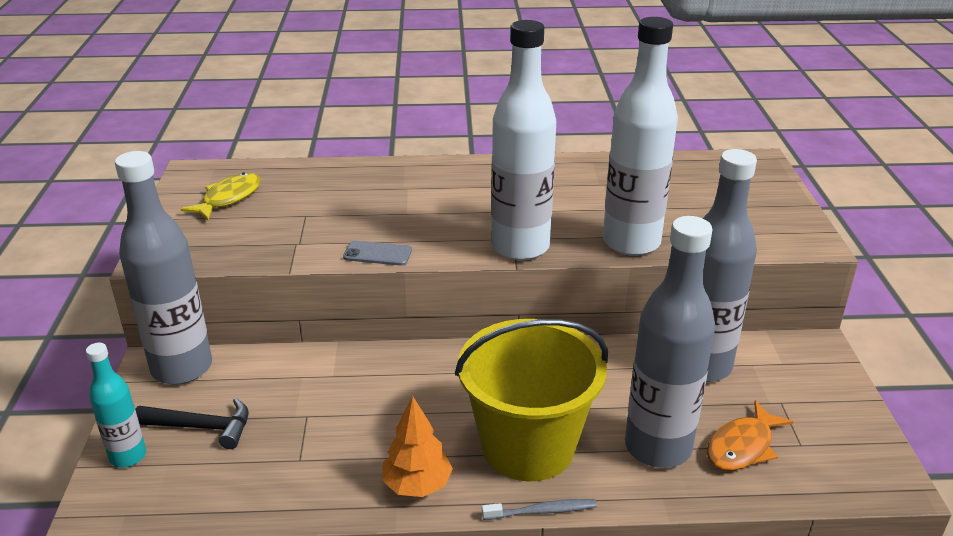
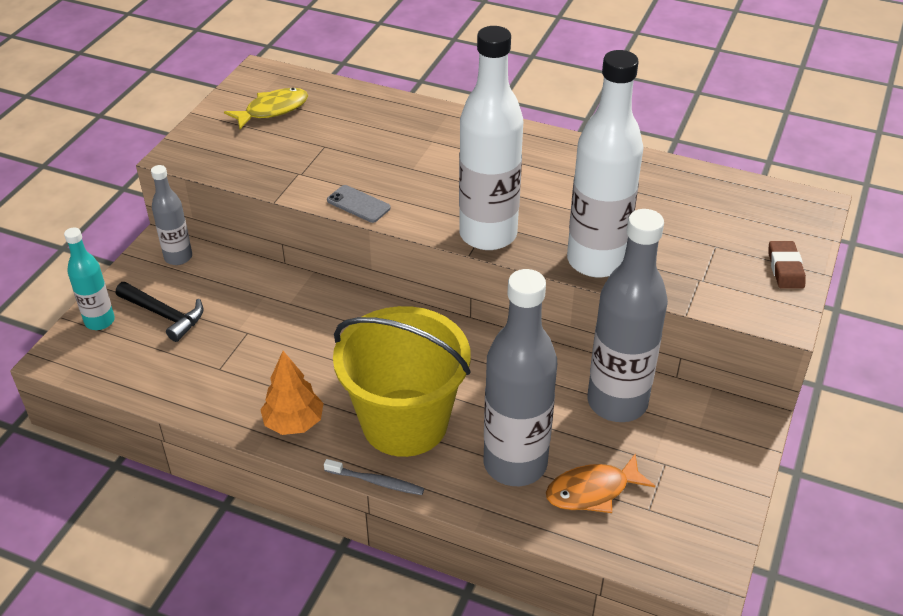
camera: 25 degrees right, 10 degrees up
(182, 368) = (178, 257): grey bottle -> grey bottle, size x0.53
(782, 208) = (785, 268): none -> brown eraser

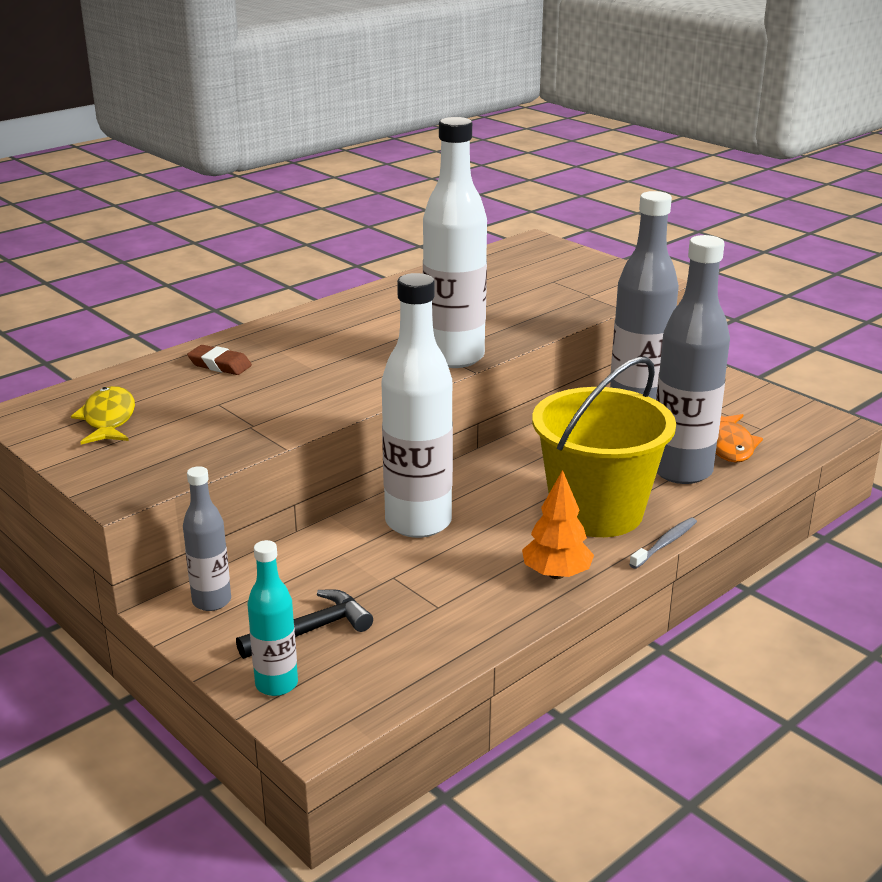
camera: 65 degrees left, 15 degrees down
(358, 204) = (342, 405): grey phone -> none
(596, 261) = (532, 324): white bottle -> white bottle (418, 522)
(785, 268) = (600, 267): brown eraser -> brown eraser (220, 365)

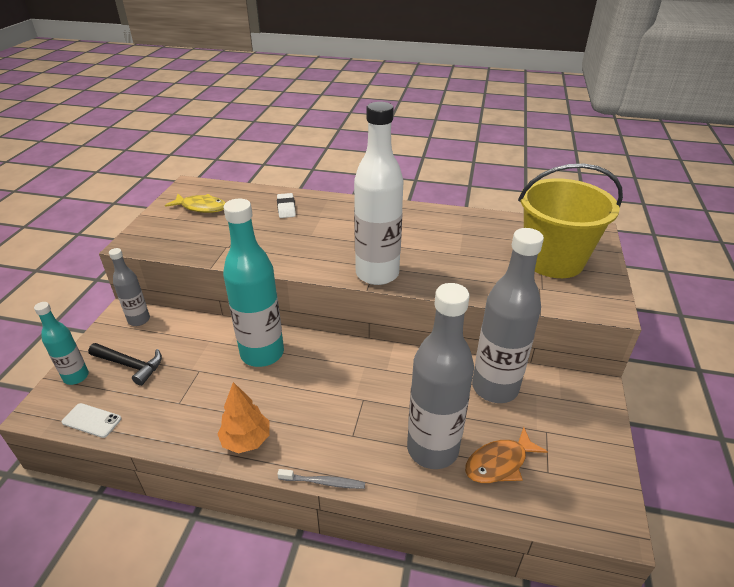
camera: 55 degrees right, 10 degrees up
(108, 419) = (201, 207): yellow fish -> yellow fish turned 60 degrees clockwise
(220, 365) = (286, 208): brown eraser -> white eraser
(392, 685) = (91, 420): none -> white phone
(418, 522) = (262, 353): white bottle -> turquoise bottle
(596, 512) = (337, 427): yellow bucket -> yellow bucket (553, 260)

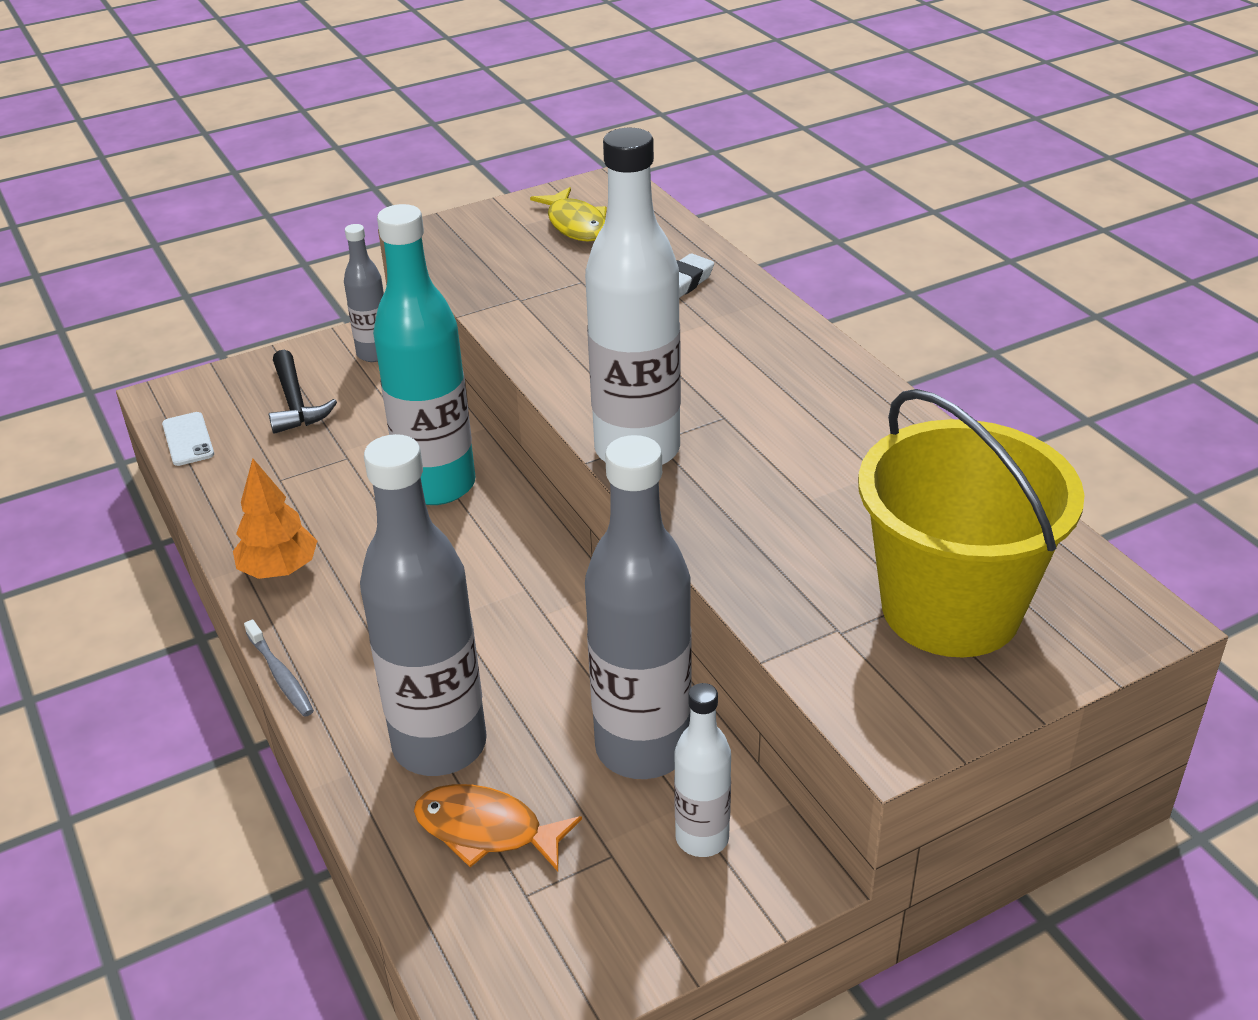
camera: 50 degrees right, 0 degrees up
(76, 377) = (235, 382): turquoise bottle -> none
(558, 400) = (702, 838): none -> white bottle

